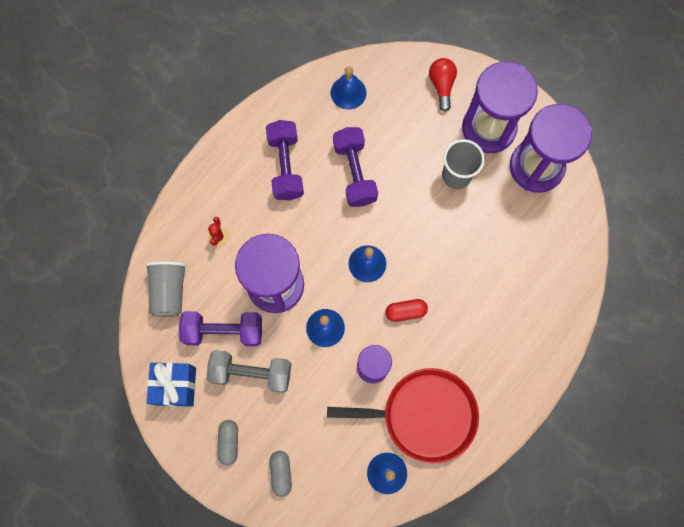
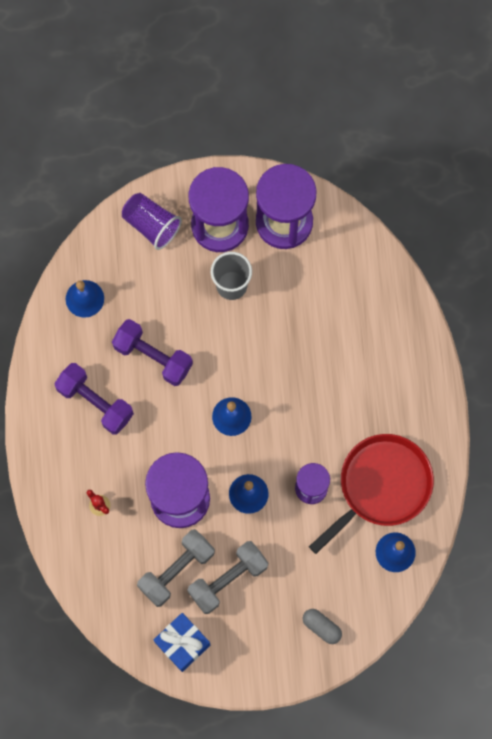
camera: 45 degrees left, 0 degrees up
(169, 291) = (105, 582): grey cup -> none
(223, 331) = (176, 570): purple dumbbell -> grey dumbbell
(229, 442) = (263, 643): grey capsule -> none
(405, 312) = (295, 424): red capsule -> none
(441, 86) = (151, 225): red light bulb -> purple cup

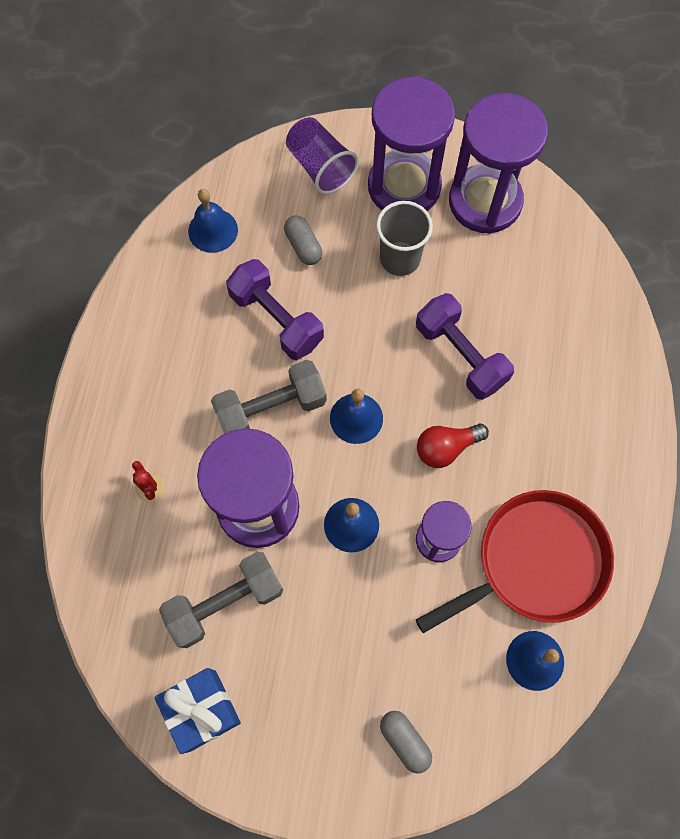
camera: 15 degrees right, 5 degrees down
(95, 402) = (186, 356): purple dumbbell -> purple dumbbell (460, 355)
(156, 293) = (303, 246): none -> grey capsule
(228, 579) = (291, 635): grey dumbbell -> grey dumbbell (271, 408)
(301, 421) = (446, 448): none -> red light bulb

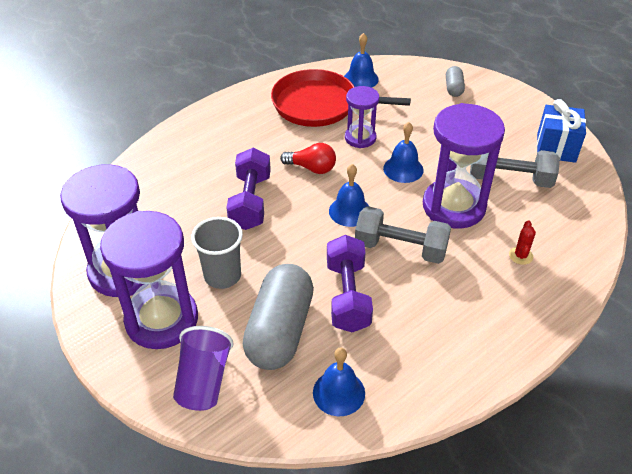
camera: 140 degrees left, 25 degrees down
(303, 246) = (279, 330): grey capsule -> grey capsule, size x2.18

